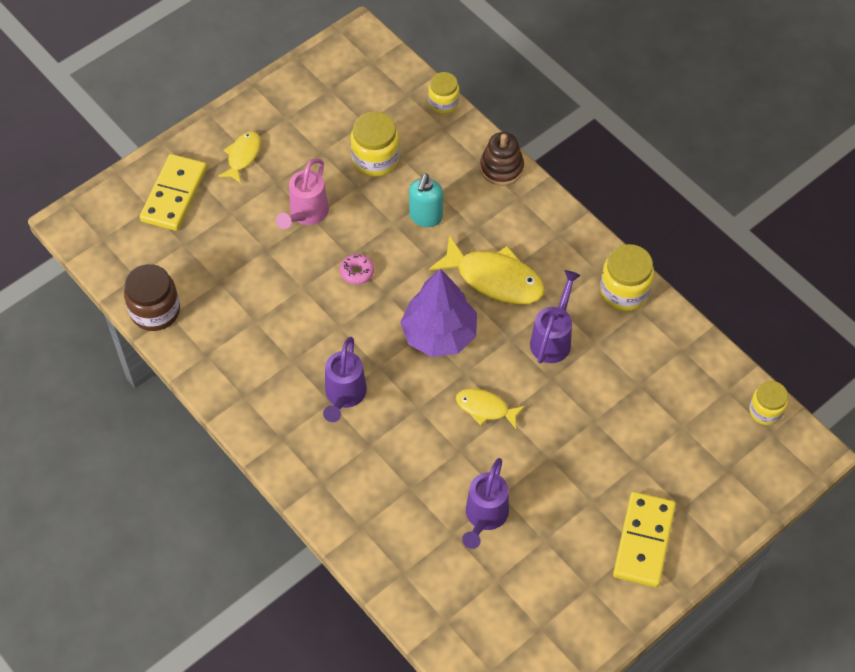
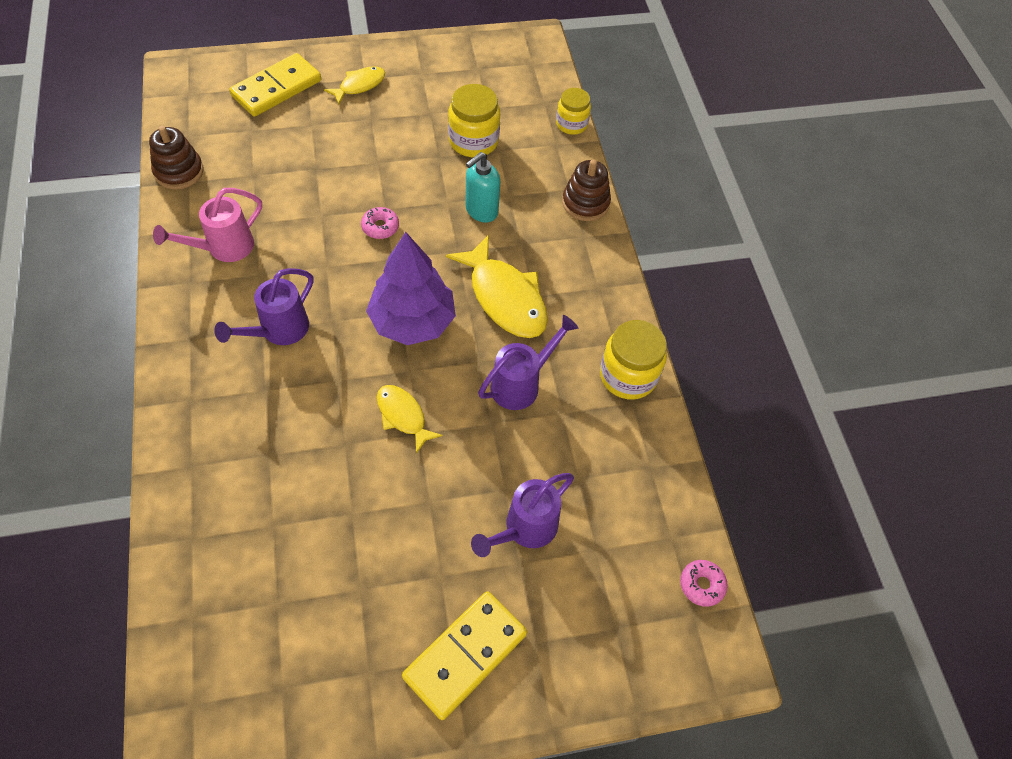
camera: 25 degrees right, 0 degrees up
(155, 311) = (179, 171): brown jar -> brown stacking toy
(306, 214) = (375, 156): pink watering can -> pink watering can (224, 248)
(484, 517) = (318, 527): purple watering can -> purple watering can (525, 529)
(765, 411) = (702, 585): yellow jar -> pink donut

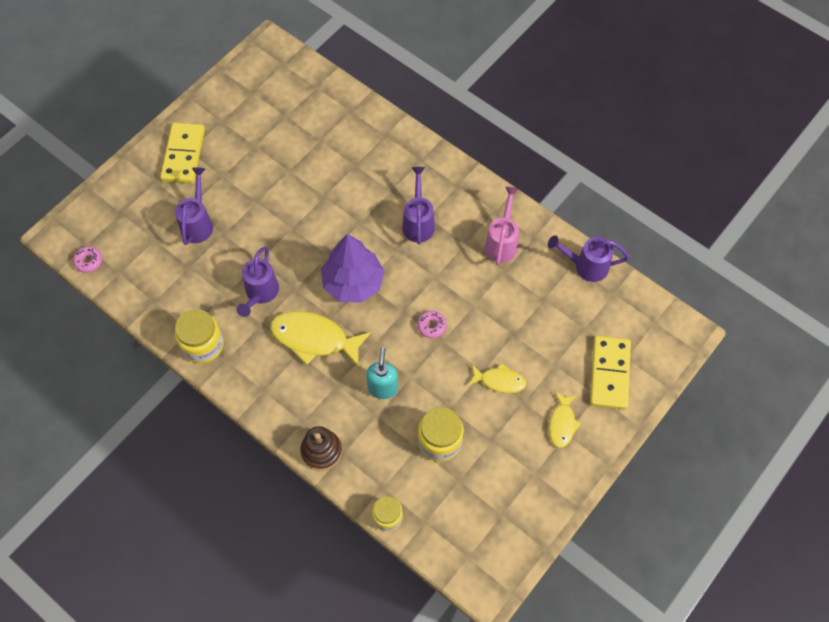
camera: 145 degrees right, 5 degrees up
(179, 171) = (586, 266): brown stacking toy -> purple watering can
(403, 416) = (308, 230): yellow fish -> yellow fish (499, 381)

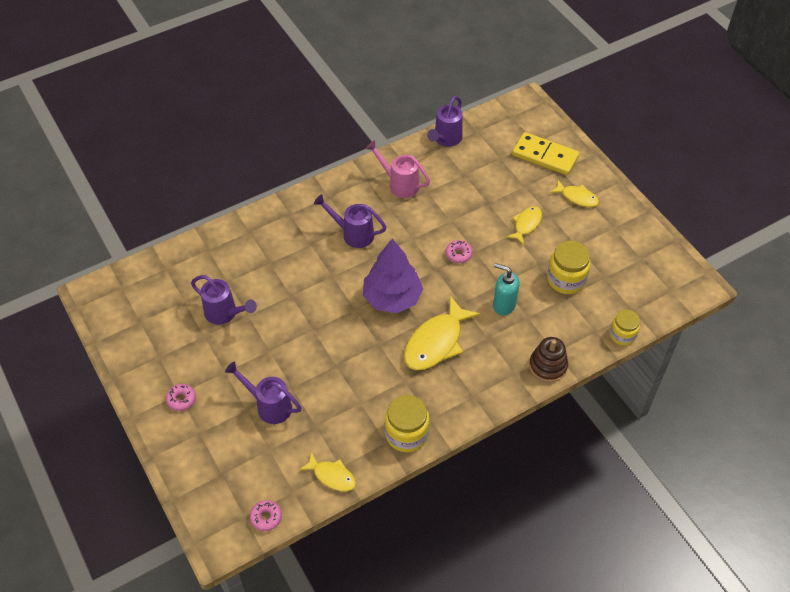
camera: 70 degrees left, 10 degrees down
(142, 298) = (332, 476): none -> yellow fish
(183, 155) = (181, 399): yellow domino -> pink donut
(260, 293) = (371, 372): purple watering can -> purple watering can (224, 313)

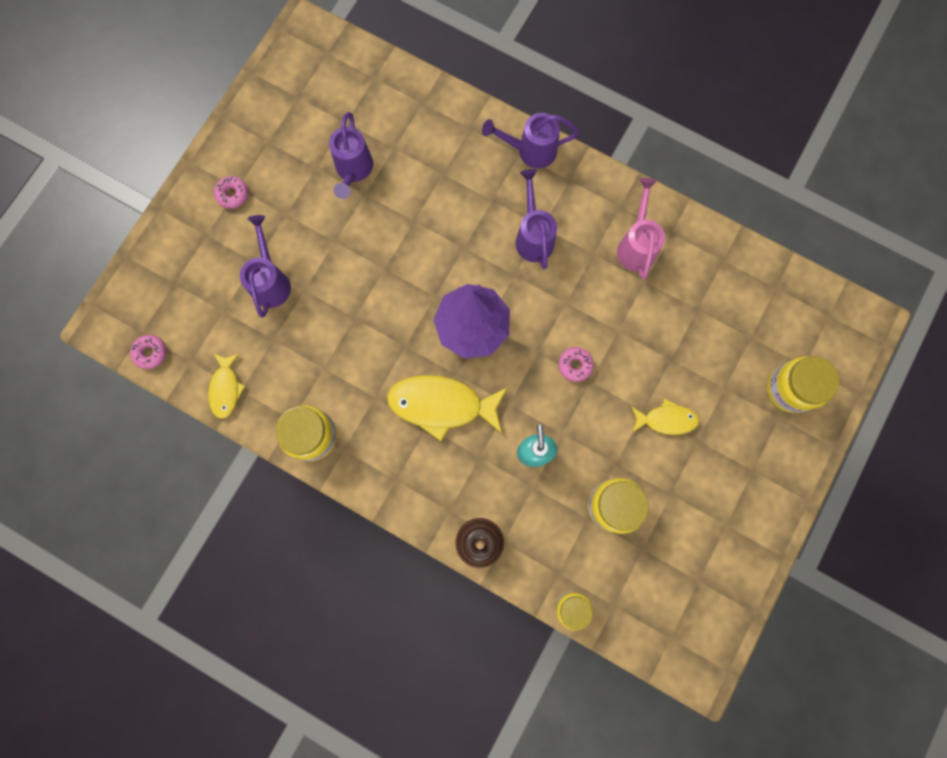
camera: 60 degrees right, 25 degrees up
(446, 139) = (739, 259): purple watering can -> purple watering can (531, 151)
(545, 156) = (790, 388): yellow domino -> yellow jar
(577, 197) = (747, 459): yellow fish -> none

